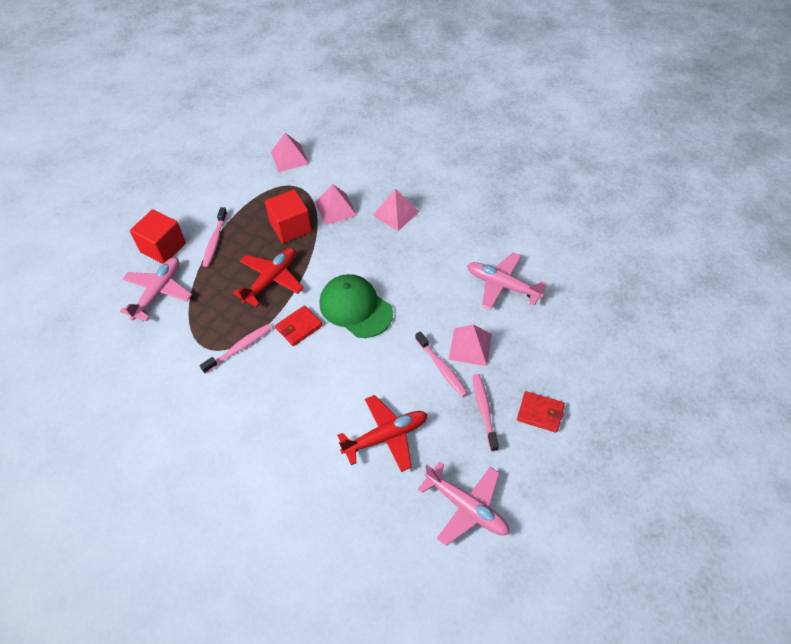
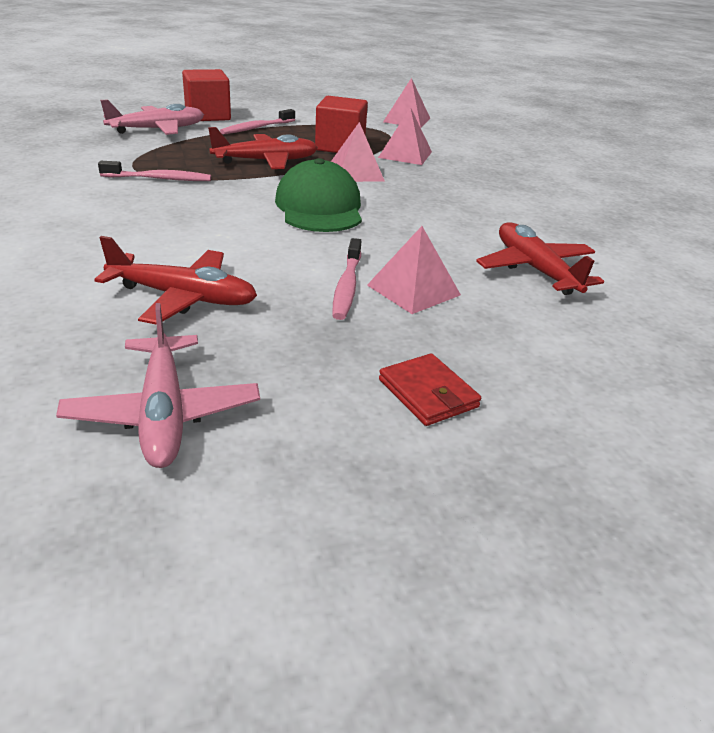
camera: 35 degrees right, 20 degrees down
(299, 327) = (238, 193): red wallet -> none
(395, 213) = (469, 179): pink pyramid -> pink pyramid (355, 172)
(484, 410) = (345, 345): pink toothbrush -> none
(502, 285) = (535, 269): pink plane -> red plane

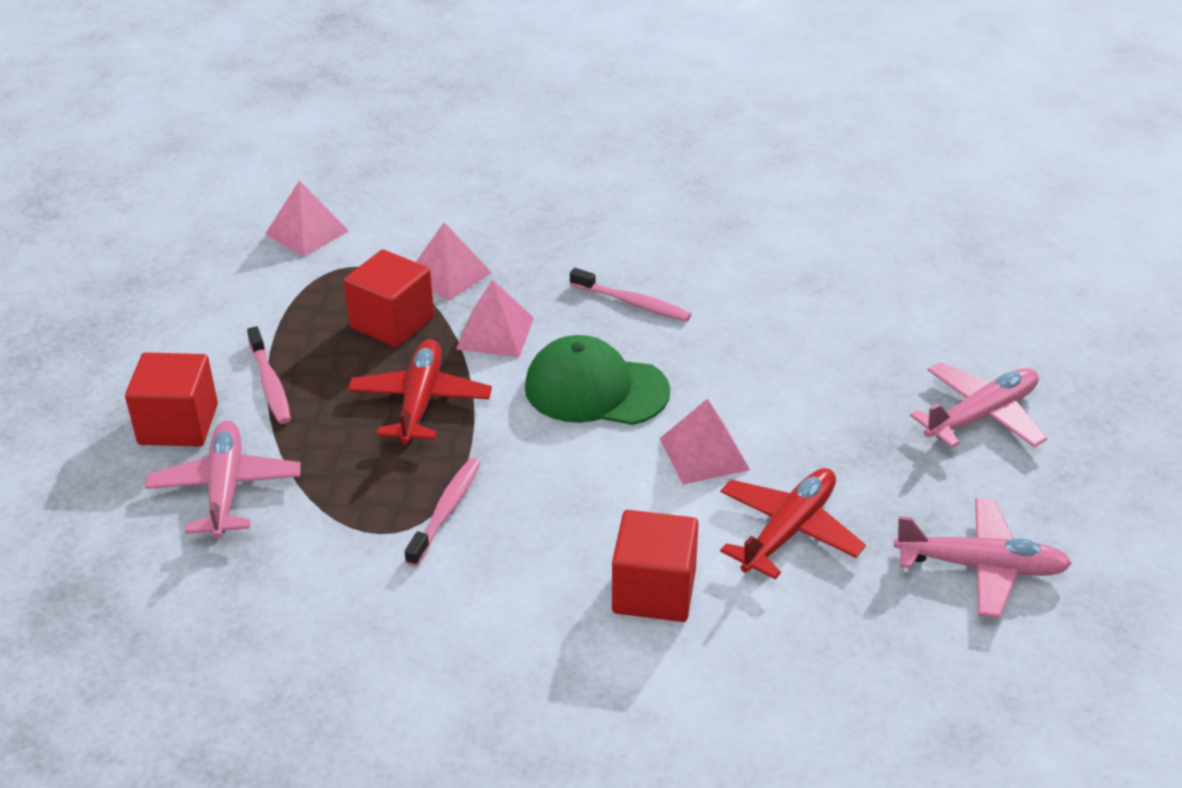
camera: 65 degrees left, 5 degrees up
(91, 250) = (654, 591): none -> red cube
(347, 286) = (796, 415): pink toothbrush -> pink toothbrush (633, 303)
(413, 290) = (814, 375): pink pyramid -> pink pyramid (704, 454)
(428, 393) = (981, 416): red wallet -> pink plane
(535, 269) = (795, 286): red plane -> none

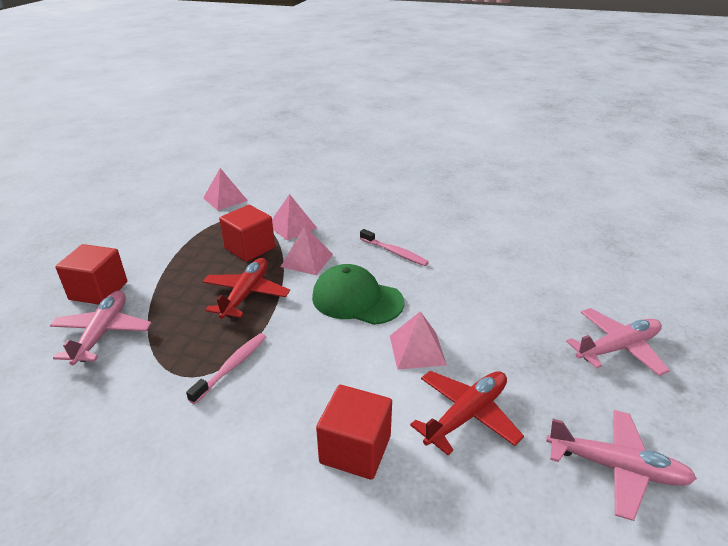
camera: 10 degrees right, 5 degrees down
(270, 384) = (163, 274): pink toothbrush -> none

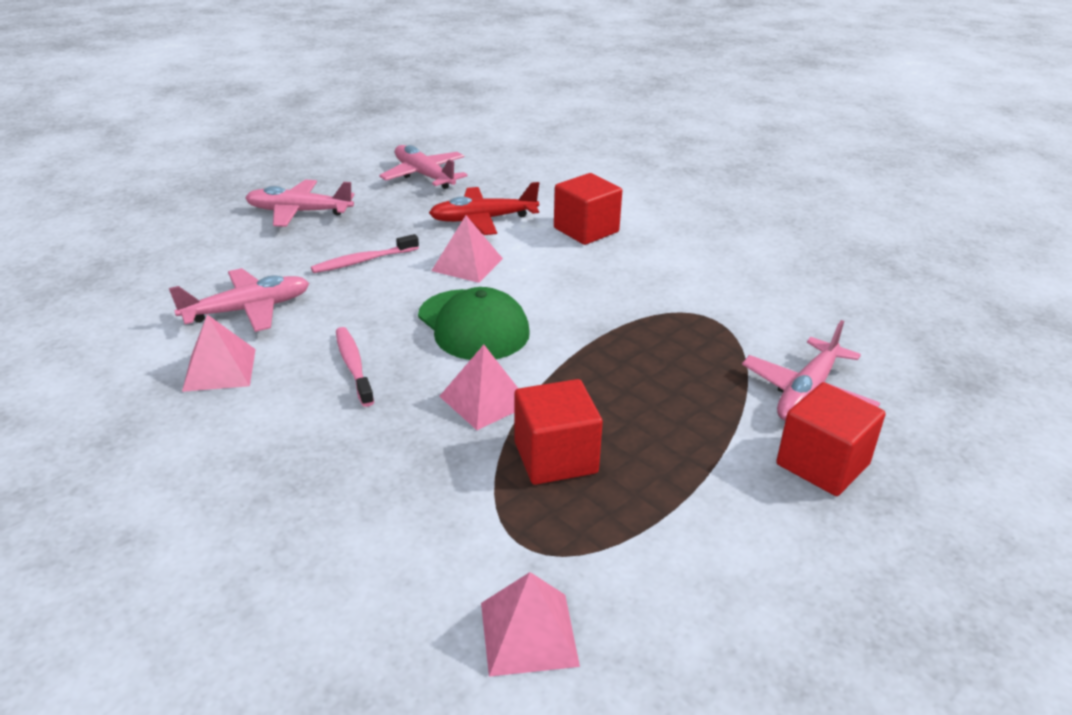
camera: 150 degrees left, 0 degrees up
(232, 366) = (658, 309): pink toothbrush -> pink toothbrush (363, 261)
(246, 294) = (604, 380): red plane -> none
(292, 227) = (451, 478): pink pyramid -> pink pyramid (219, 369)
(497, 259) = (248, 310): none -> pink plane

